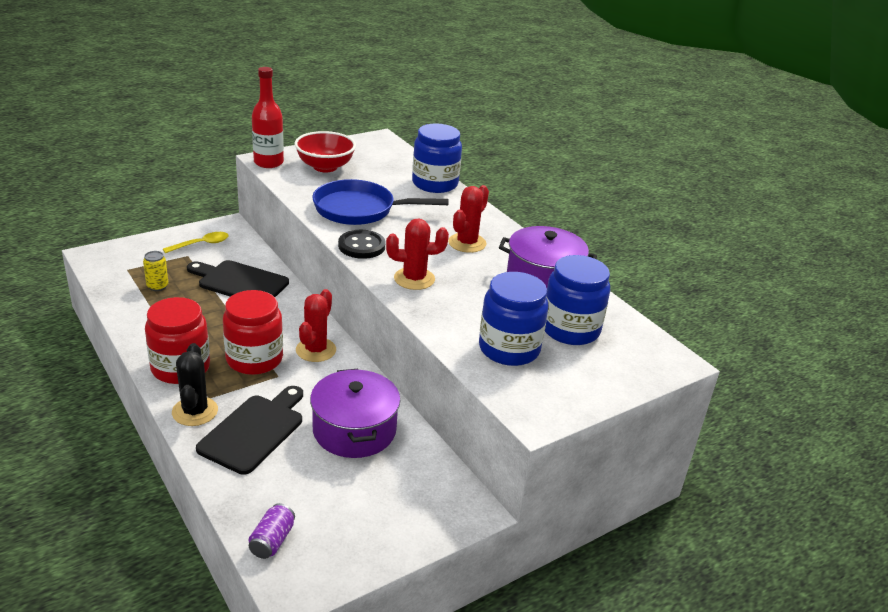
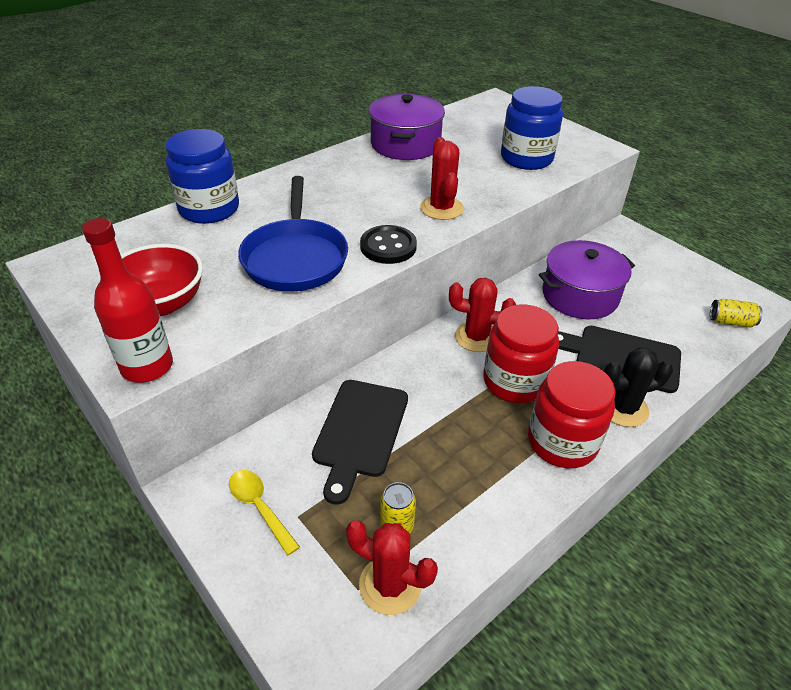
camera: 95 degrees left, 10 degrees up
(272, 541) = (731, 322): purple can -> yellow can
(467, 243) = (354, 183): red cactus -> red cactus (390, 585)
(570, 329) = (480, 134): blue jar -> none

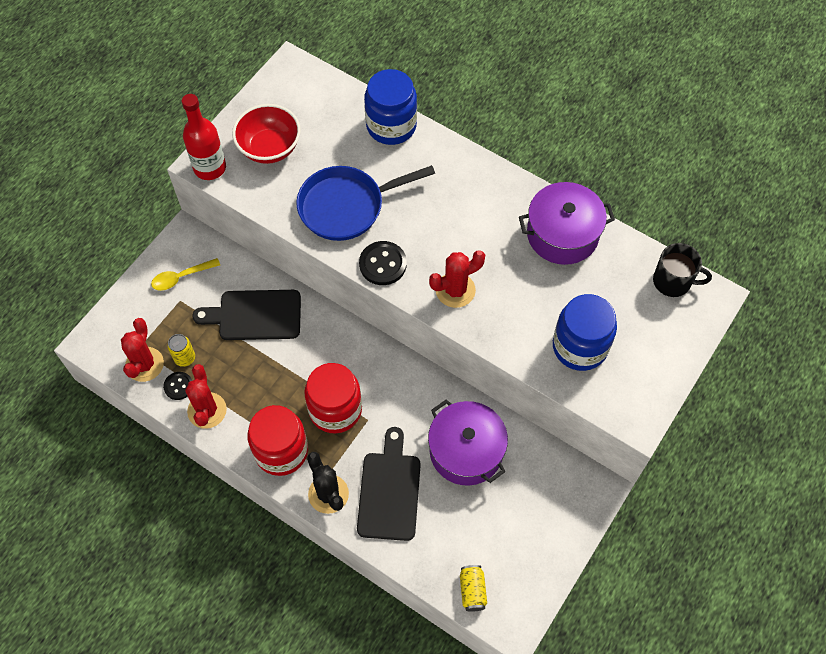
camera: 75 degrees right, 20 degrees up
(259, 507) = (181, 277): yellow spoon -> yellow spoon turned 150 degrees counterclockwise
(441, 543) = (178, 386): none -> black button
(475, 110) = (673, 281): none -> black mug
(476, 337) = (379, 373): red cactus -> red cactus (207, 410)

